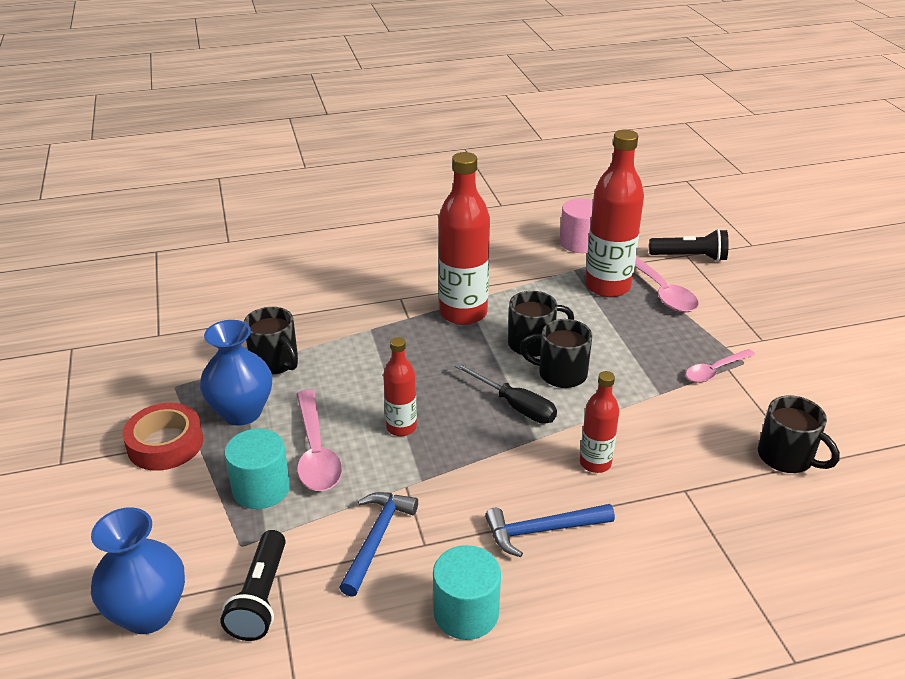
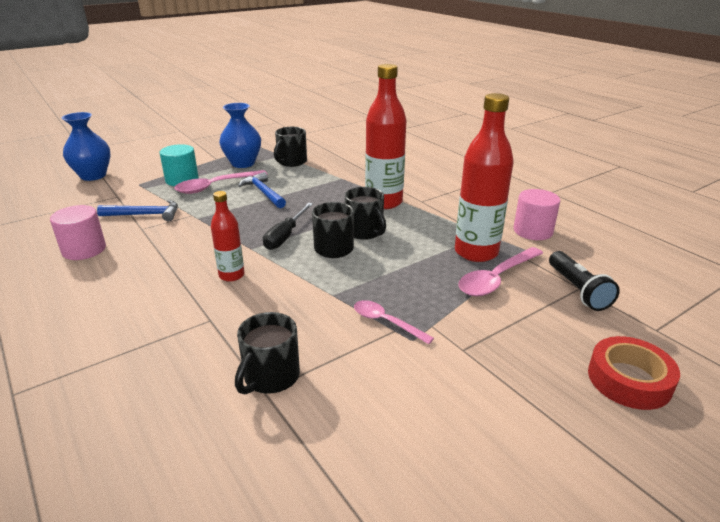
camera: 70 degrees right, 5 degrees down
(165, 444) = (211, 154): red tape -> red tape (629, 380)
(261, 597) = (101, 195): black flashlight -> none
(401, 427) = (246, 204): red bottle -> none
(466, 612) = (84, 250): turquoise cylinder -> pink cylinder
(542, 530) = (156, 264): blue hammer -> blue hammer (263, 192)

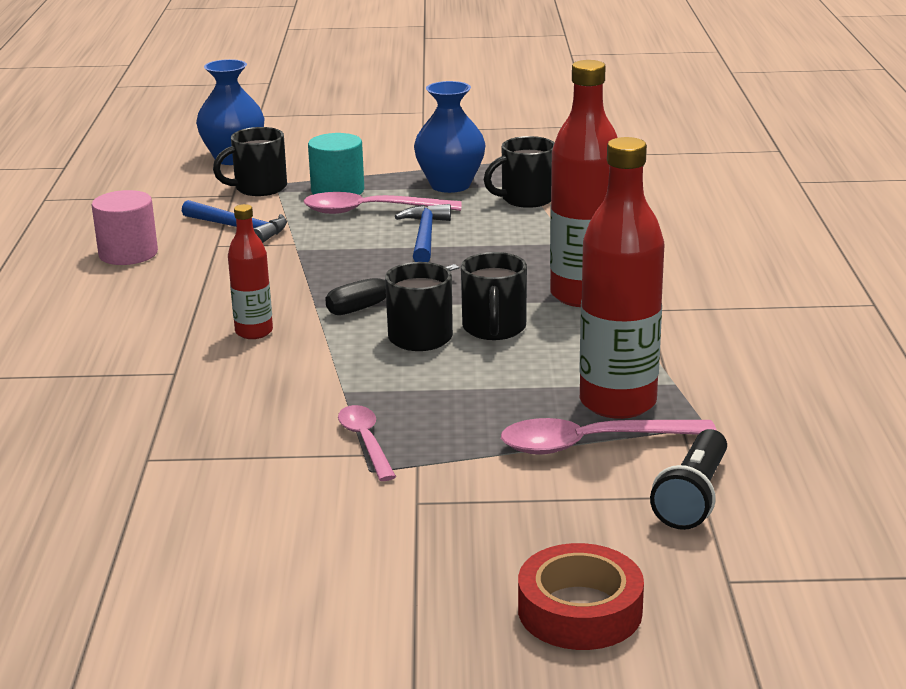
camera: 35 degrees right, 5 degrees down
(270, 377) = (168, 449): black mug -> black mug (259, 188)
(533, 231) = (762, 402): pink cylinder -> none

